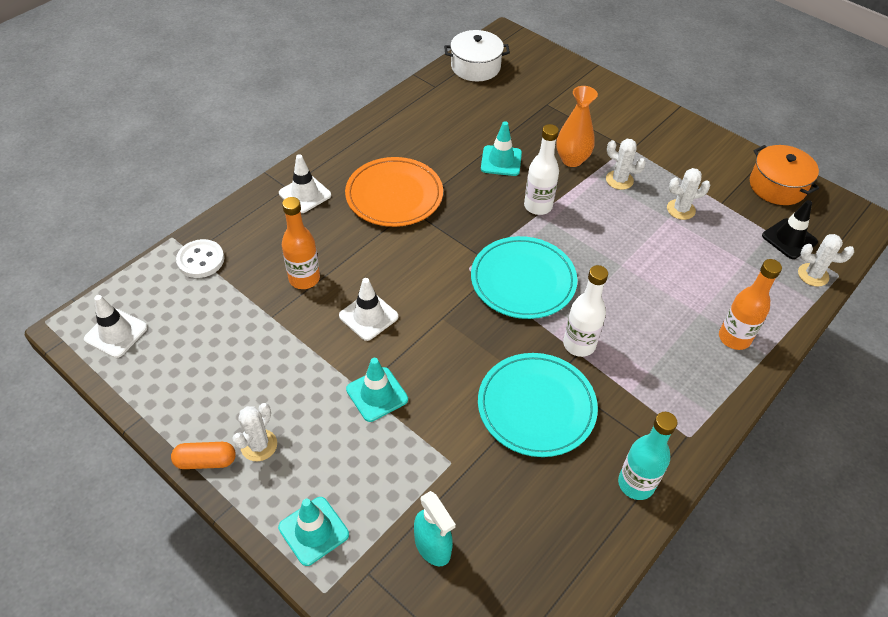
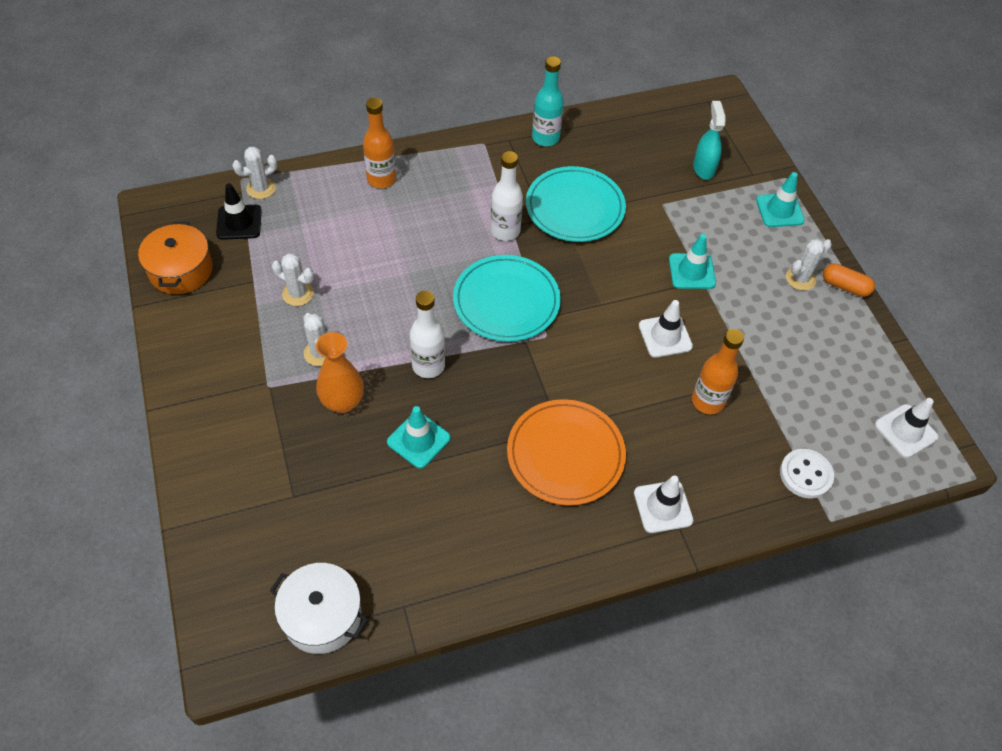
camera: 150 degrees left, 5 degrees up
(813, 275) = (261, 188): white cactus -> white cactus turned 75 degrees counterclockwise

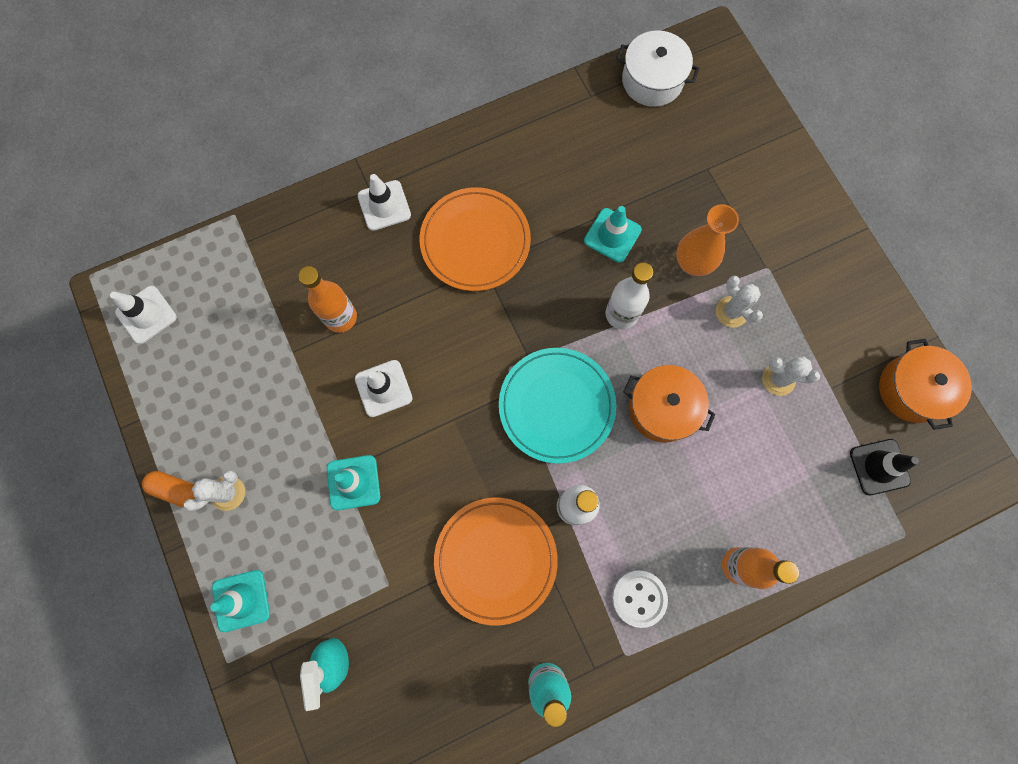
camera: 175 degrees right, 20 degrees up
(261, 188) = (875, 524): white cactus -> none
(411, 287) = (662, 408): none -> orange pot
(575, 207) = (495, 559): turquoise plate -> orange plate
(805, 474) = (251, 255): white button -> white button (639, 598)

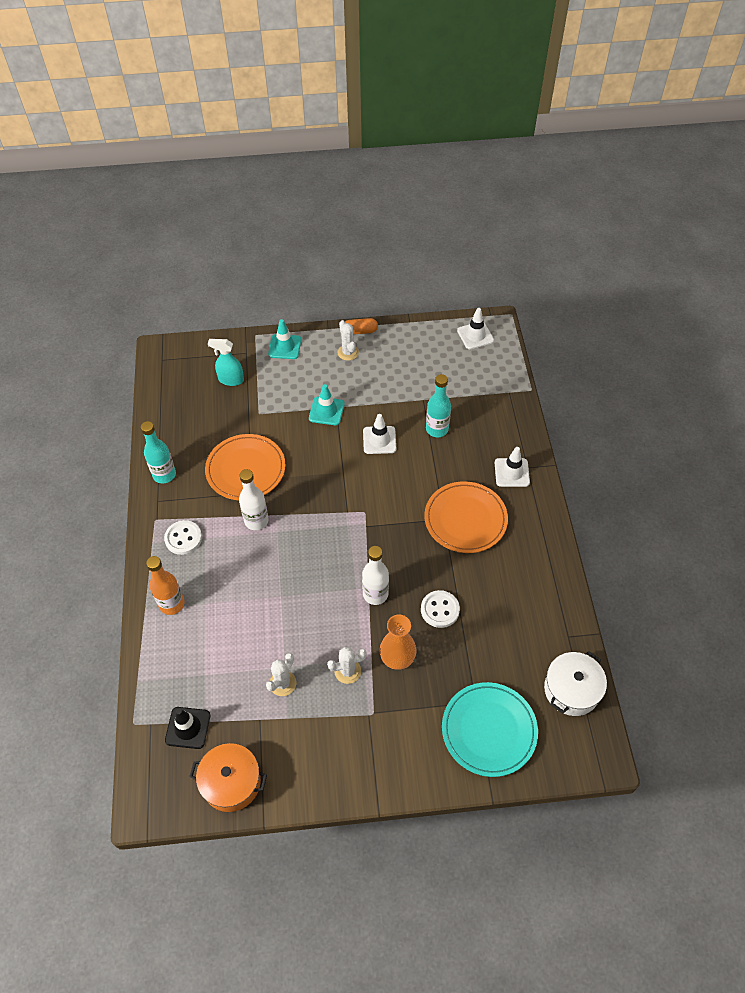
camera: 110 degrees right, 20 degrees down
(177, 490) = (360, 331): orange capsule -> orange capsule turned 45 degrees clockwise
(341, 317) = (437, 429): orange bottle -> turquoise bottle
(556, 406) = (326, 532): turquoise plate -> turquoise plate (489, 730)
(612, 235) = (440, 610): turquoise traffic cone -> white button
(662, 408) = (296, 596): orange pot -> none

